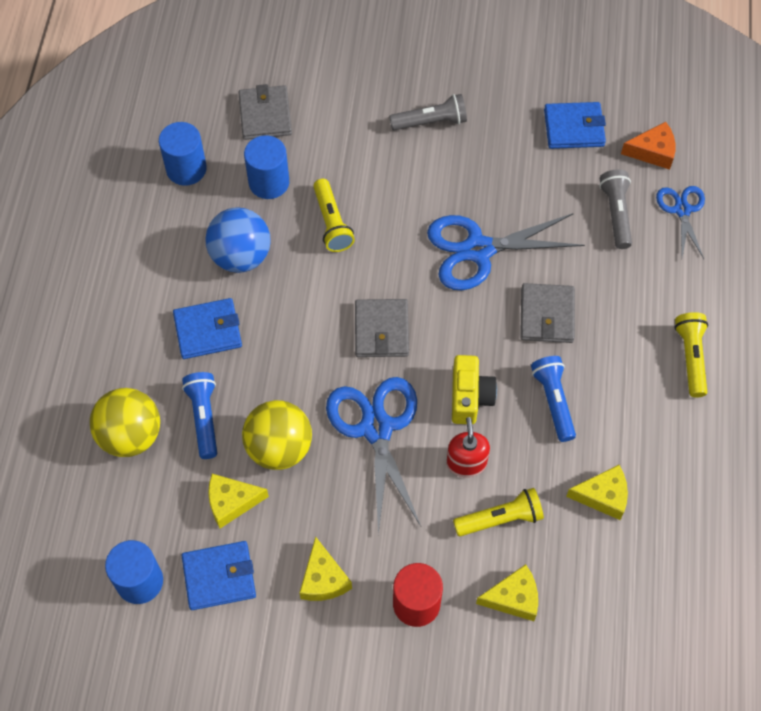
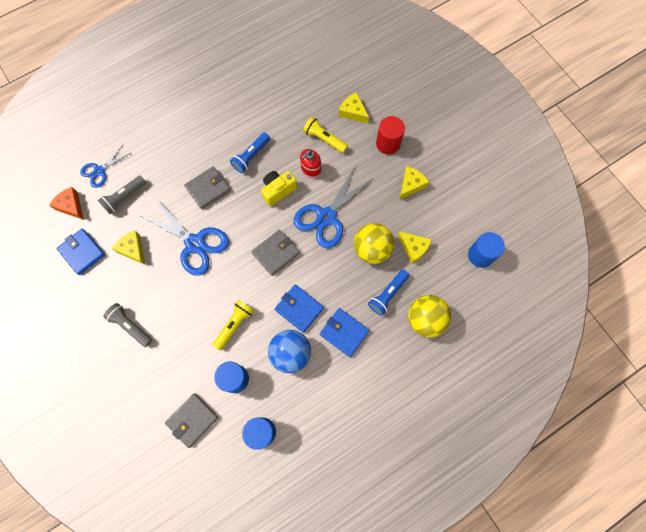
camera: 130 degrees left, 10 degrees up
(219, 577) = (448, 225): blue wallet -> blue wallet (299, 309)
(603, 496) = (280, 109): yellow cheese -> yellow cheese (133, 249)
(691, 358) = (183, 118): yellow flashlight -> none

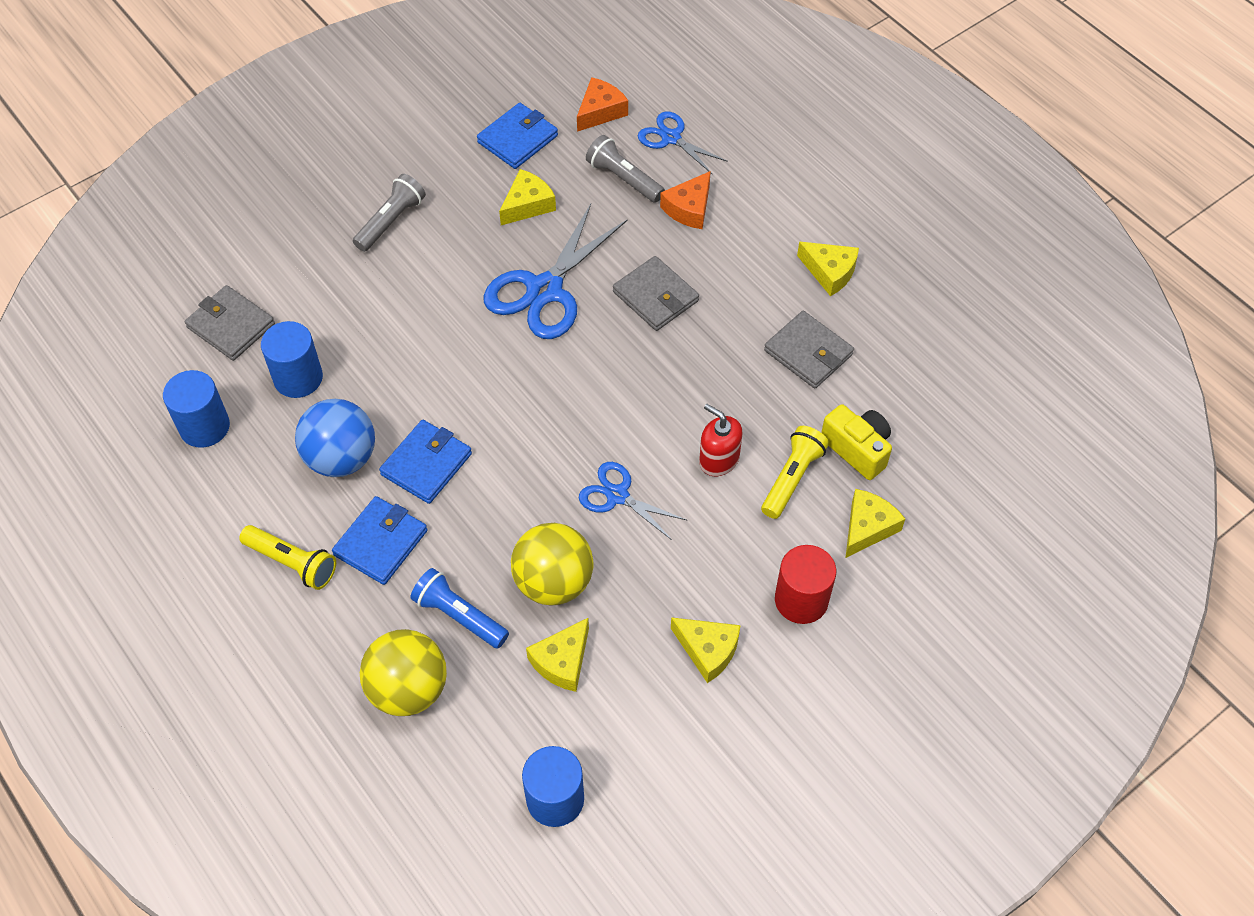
camera: 85 degrees right, 15 degrees down
(152, 167) = (689, 208): none -> orange cheese
(206, 106) = (830, 272): none -> yellow cheese
(234, 325) = (394, 366): yellow flashlight -> yellow flashlight (292, 563)
(251, 156) = (733, 356): blue flashlight -> none
(276, 253) = (535, 416): grey wallet -> grey wallet (808, 352)
(278, 190) = (665, 408): yellow camera -> yellow camera (857, 449)
(326, 217) = (617, 495): blue scissors -> blue scissors, size x0.57

